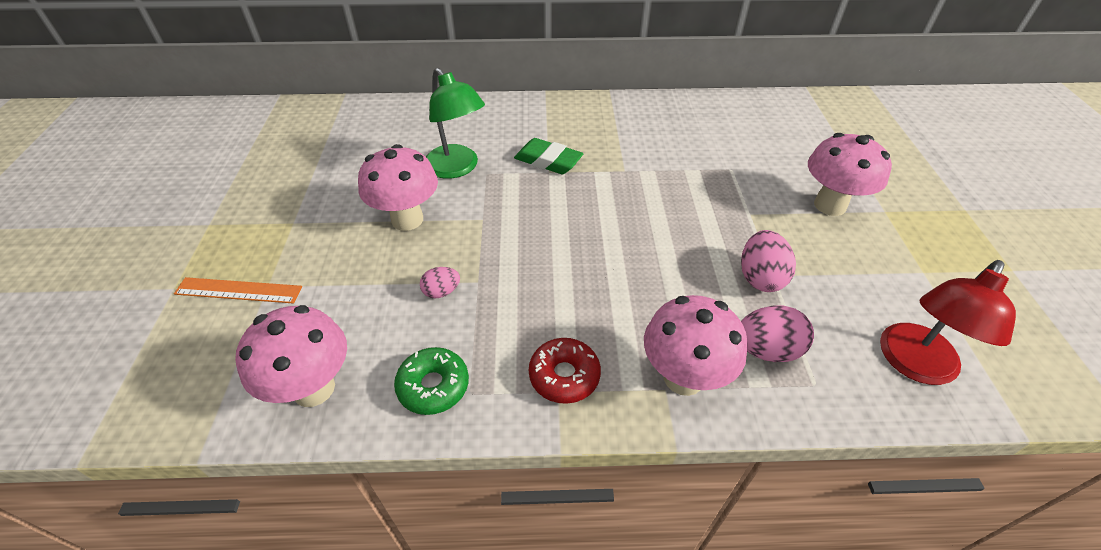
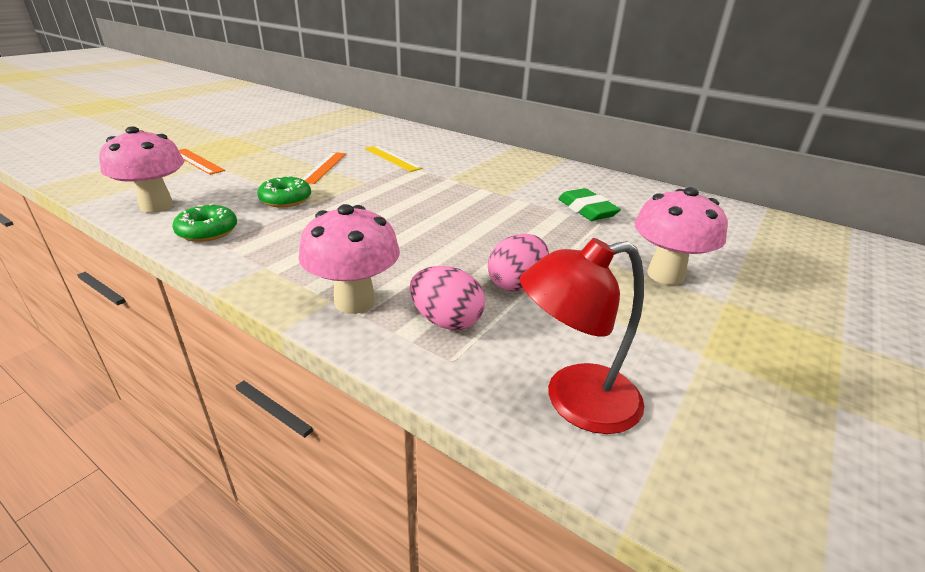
camera: 35 degrees right, 15 degrees down
(407, 219) = (324, 167): pink mushroom -> orange ruler
(441, 292) = (286, 199): pink egg -> green donut
(457, 168) = (392, 158): green lamp -> yellow ruler
(548, 161) = (457, 174): green eraser -> green eraser (586, 210)
(564, 376) = (282, 262): red donut -> none

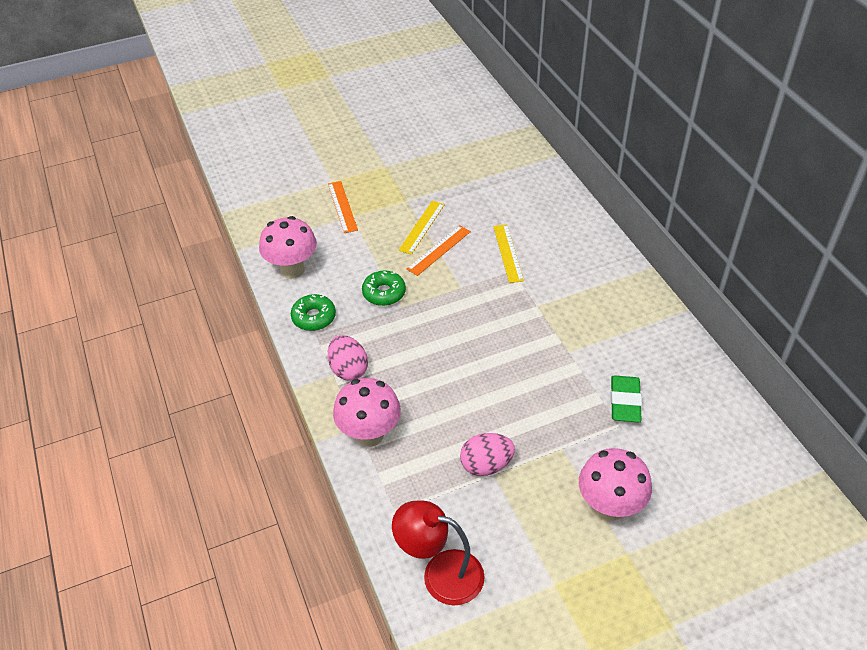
camera: 35 degrees right, 15 degrees up
(295, 159) = (422, 227): none -> yellow ruler
(446, 321) = (414, 478): pink egg -> pink egg (348, 369)

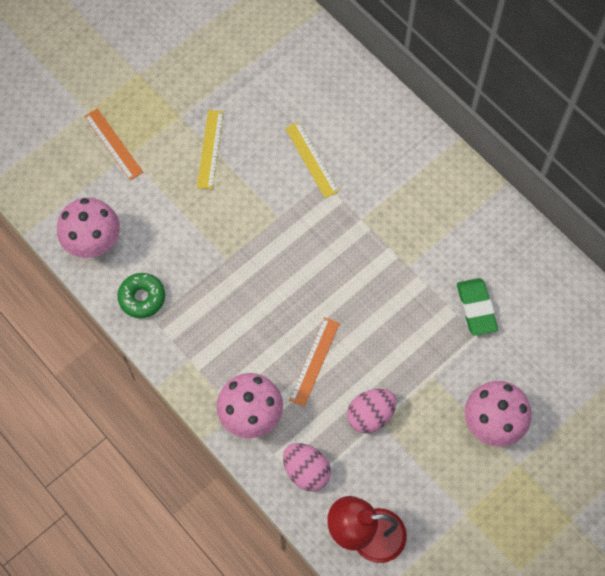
camera: 20 degrees left, 20 degrees up
(348, 369) = (202, 350): pink egg -> pink egg (306, 471)
(384, 293) = (202, 247): green donut -> none
(439, 250) = (239, 175): orange ruler -> orange ruler (314, 361)

